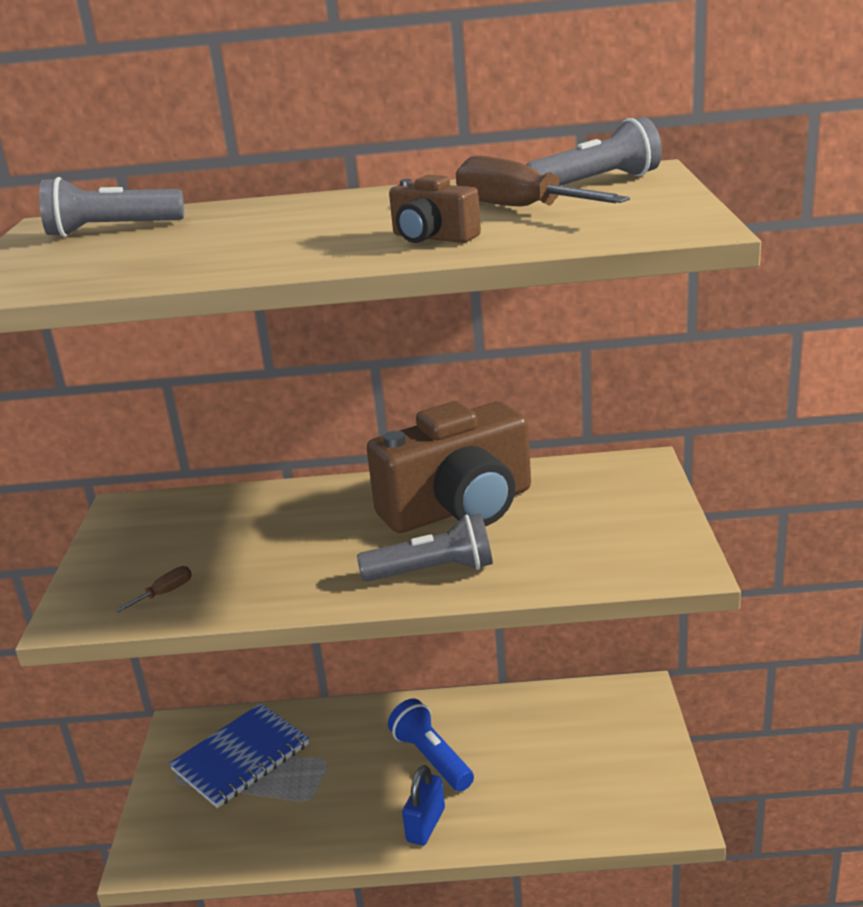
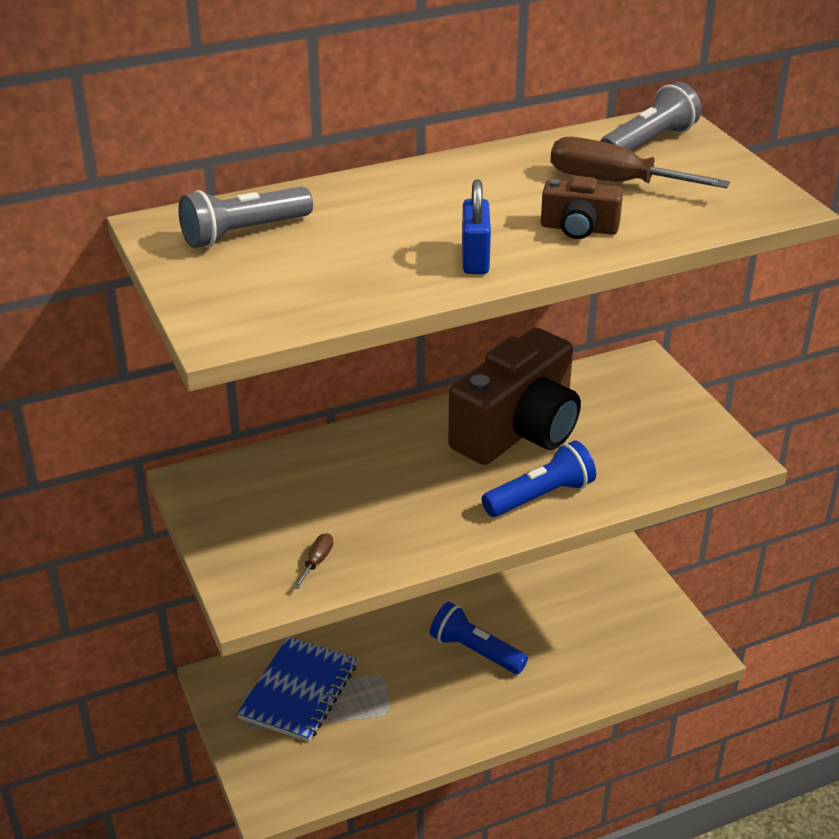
camera: 25 degrees left, 10 degrees up
(425, 825) = (504, 709): blue padlock -> blue padlock (475, 259)
(433, 571) = (540, 496): grey flashlight -> blue flashlight

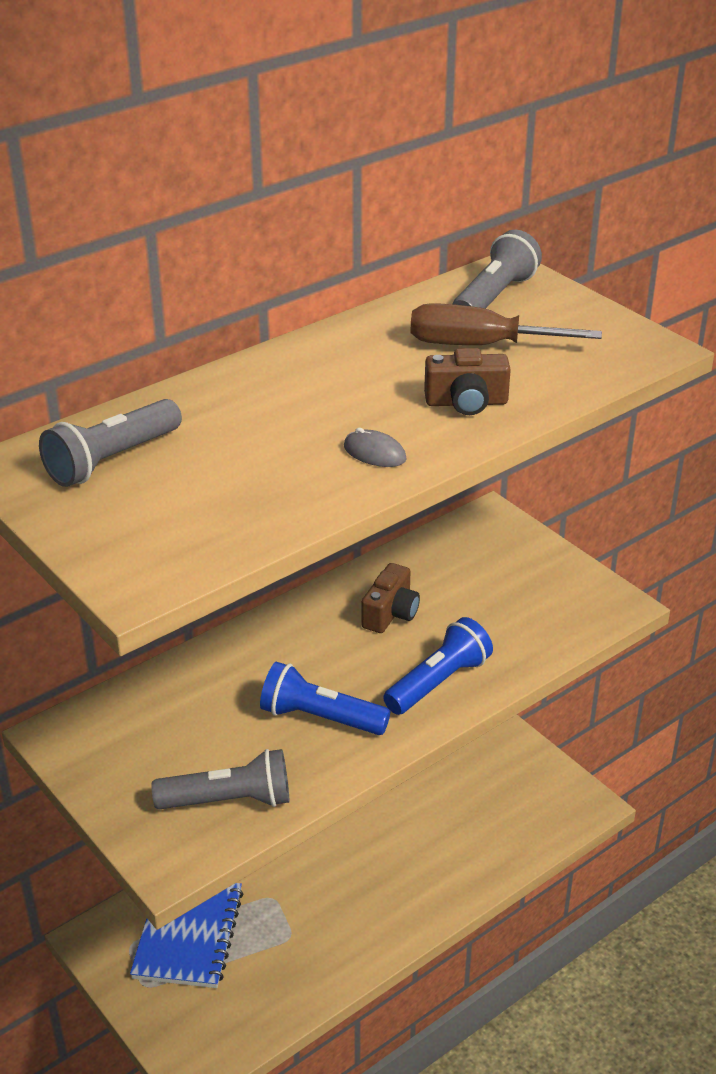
camera: 15 degrees left, 0 degrees up
(317, 561) = (229, 800): brown screwdriver -> grey flashlight
(475, 259) = (374, 453): blue padlock -> grey mouse
(475, 651) = (362, 849): blue flashlight -> blue flashlight (320, 718)
(518, 430) = (390, 613): brown camera -> brown camera, size x0.45

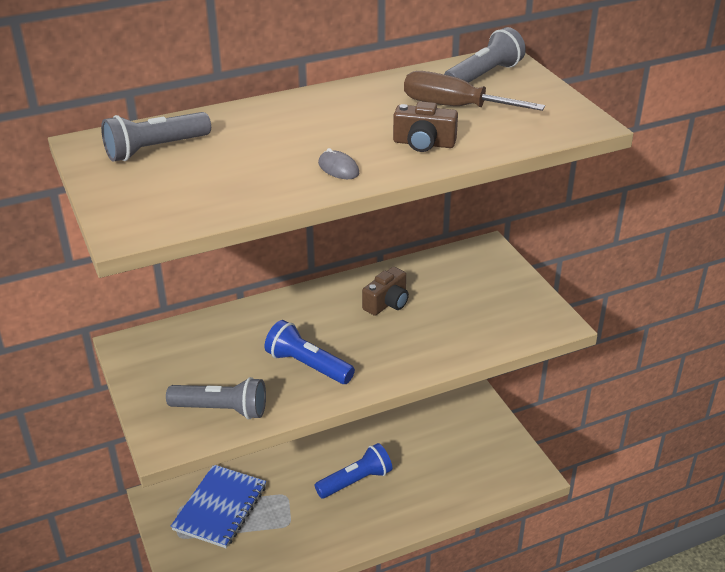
camera: 15 degrees right, 0 degrees up
(438, 682) = (402, 355): blue flashlight -> blue flashlight (356, 481)

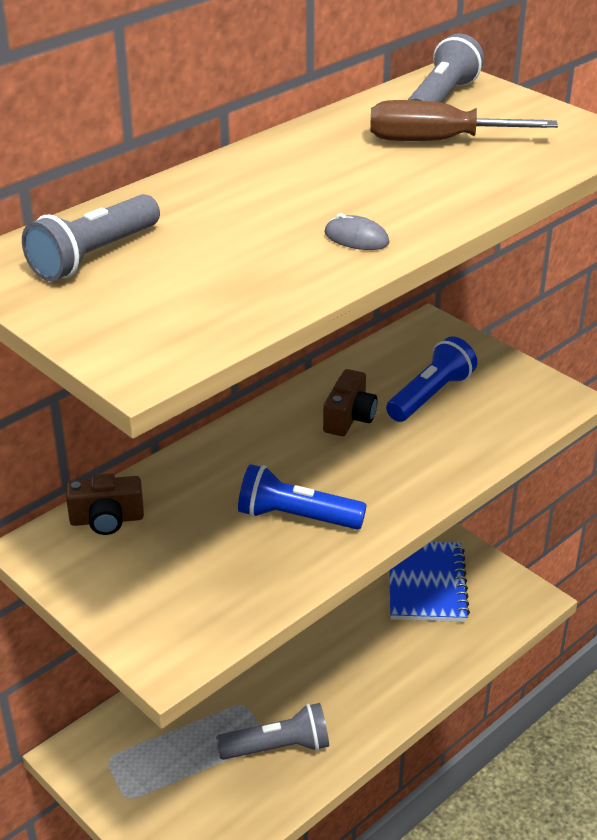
camera: 20 degrees left, 0 degrees up
(220, 508) = (165, 744): blue notebook -> blue notebook (426, 584)
(222, 410) = (218, 599): grey flashlight -> grey flashlight (278, 747)
(356, 481) = (323, 663): blue flashlight -> blue flashlight (430, 395)
(424, 143) = (436, 190): brown camera -> brown camera (107, 519)

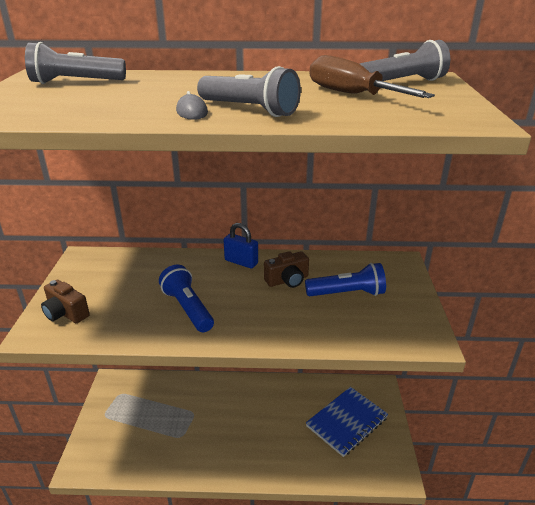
camera: 45 degrees right, 5 degrees down
(107, 519) = (120, 262): brown camera -> brown camera (66, 313)
(262, 427) = (241, 262): none -> blue padlock
(278, 747) = (181, 444): grey flashlight -> grey flashlight (250, 110)

